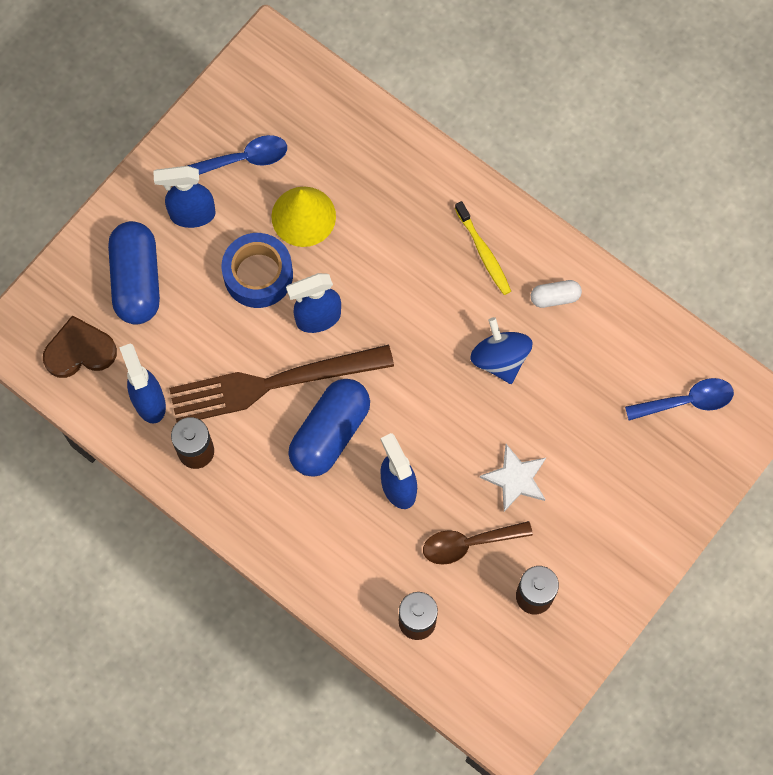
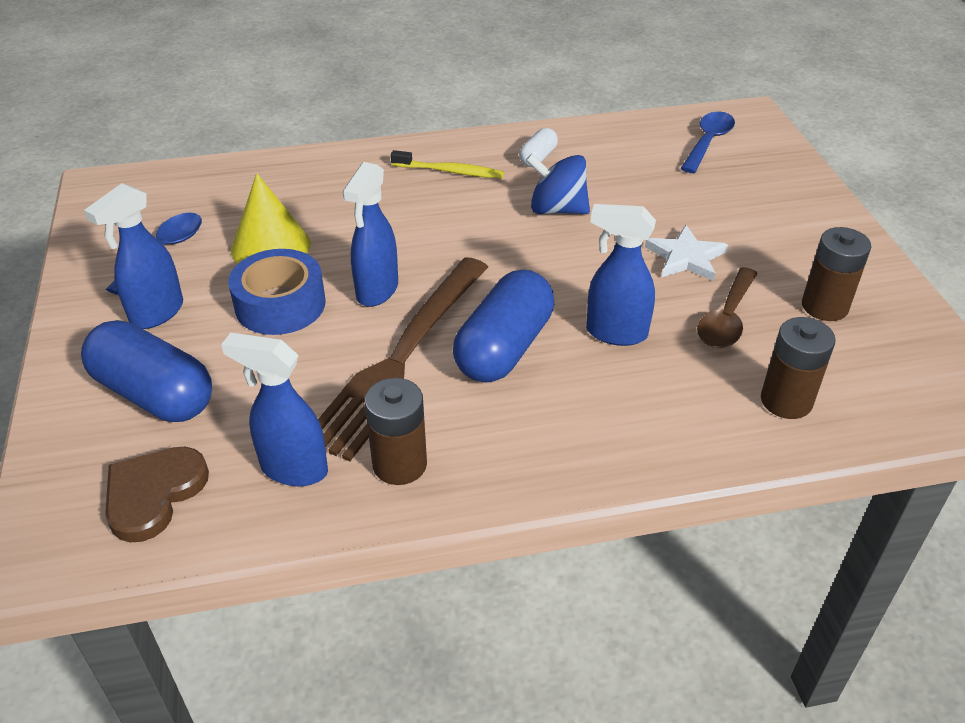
camera: 50 degrees left, 30 degrees down
(330, 433) = (504, 348): blue capsule -> blue capsule turned 45 degrees clockwise

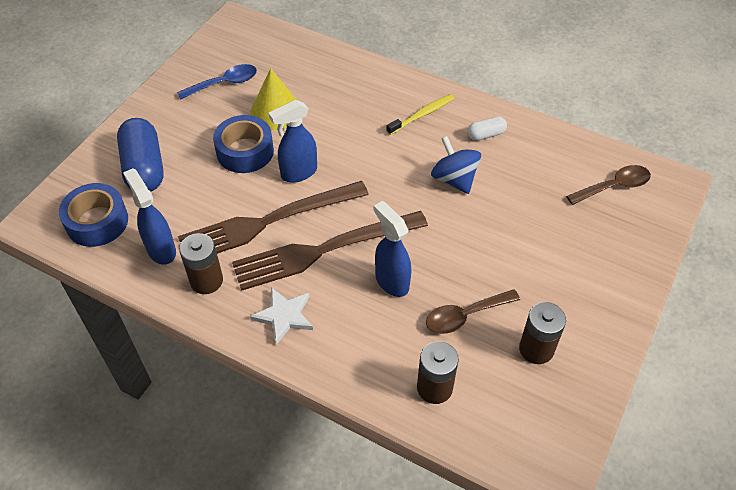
camera: 40 degrees right, 10 degrees up
(154, 494) = (97, 222): brown heart -> blue tape
(156, 314) = (186, 121): blue spray bottle -> none
(450, 171) = (422, 115): yellow toothbrush -> yellow toothbrush turned 90 degrees counterclockwise
(504, 348) = (323, 250): blue capsule -> brown fork
(685, 257) = (492, 260): white star -> white star (284, 316)
(708, 142) = (614, 186): blue spoon -> brown spoon

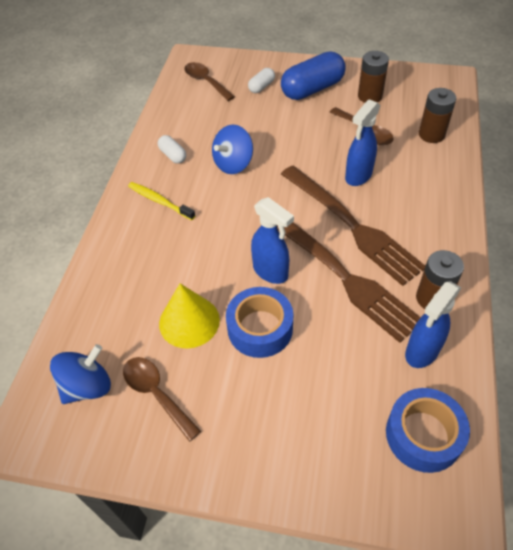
camera: 105 degrees left, 0 degrees up
(144, 168) = (325, 422): blue capsule -> blue capsule (312, 89)
(224, 83) = (156, 394): blue spoon -> brown spoon
(251, 51) = (87, 386): none -> blue spinning top
(284, 316) = (431, 231): white star -> none
(589, 238) = (261, 87): none -> white capsule

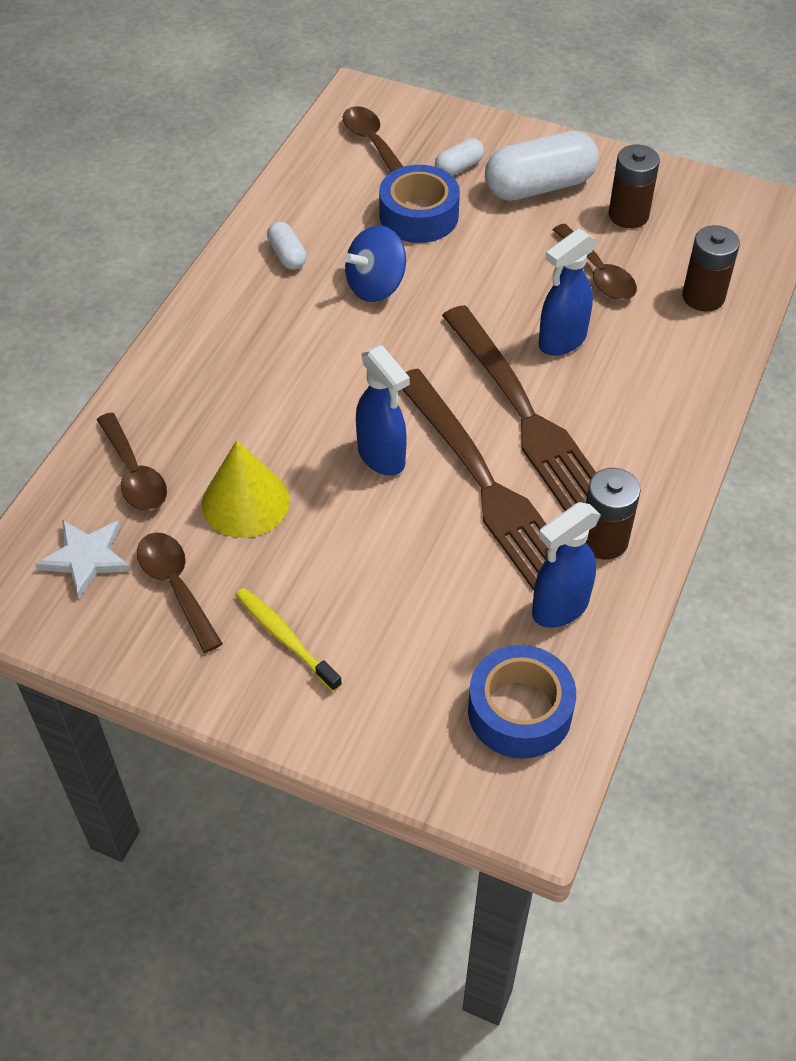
camera: 10 degrees right, 0 degrees up
(87, 386) = (86, 558): blue spinning top -> white star
(108, 317) = (134, 474): none -> brown spoon
(159, 201) = (249, 323): yellow toothbrush -> yellow toothbrush (285, 638)
(260, 328) = (342, 531): blue tape -> blue tape (419, 216)
(312, 89) = (539, 186): blue capsule -> white capsule

